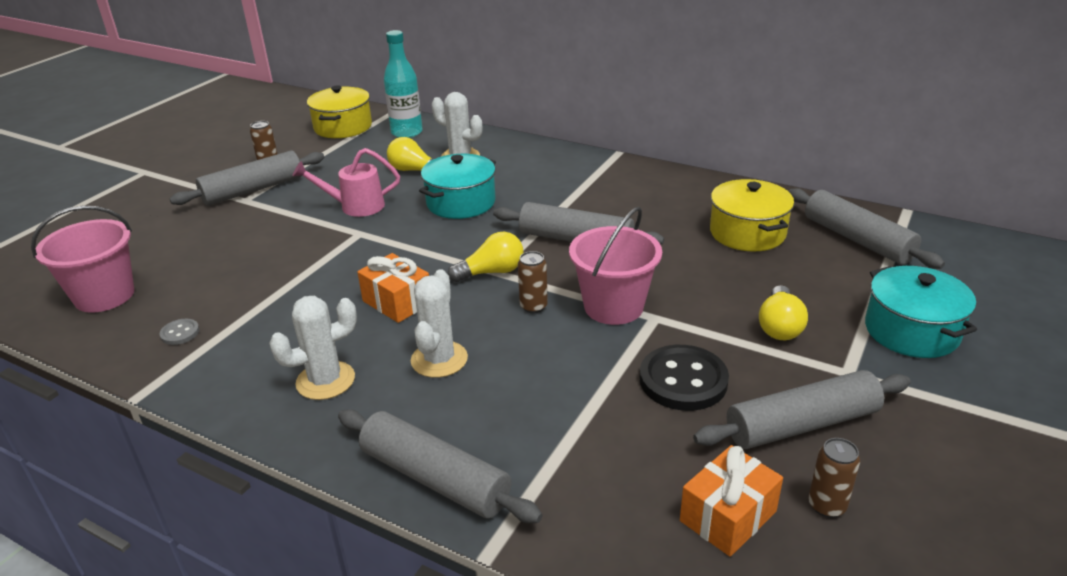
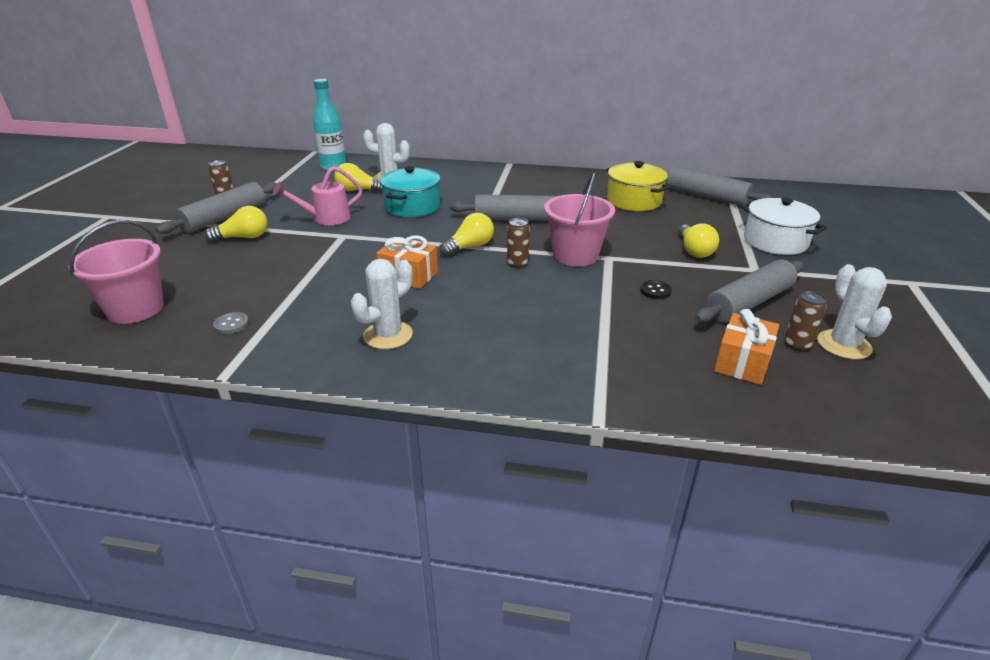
camera: 20 degrees left, 0 degrees up
(256, 220) = (243, 237): none -> yellow light bulb
(343, 127) = (275, 168): yellow pot -> none
(435, 478) = (524, 381): grey rolling pin -> none
(439, 359) = (470, 307): white cactus -> white cactus (843, 345)
(683, 380) = (655, 291): black button -> black button, size x0.47
(911, 331) = (775, 241): turquoise pot -> white pot

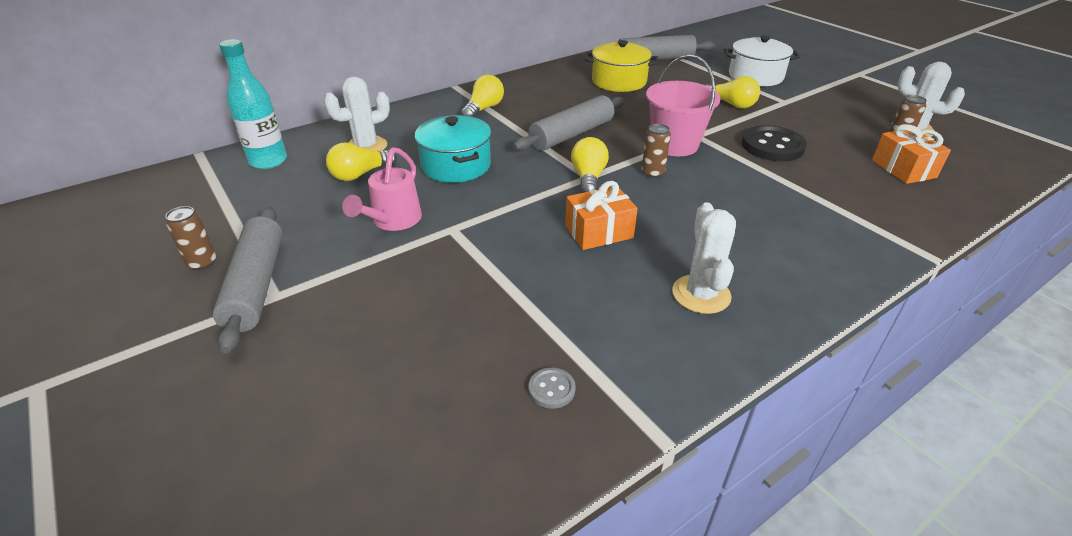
camera: 45 degrees left, 5 degrees up
(135, 309) = (399, 462): pink bucket -> none
(243, 237) = (339, 293): yellow light bulb -> yellow light bulb (484, 109)
(655, 291) = (772, 146): black button -> black button, size x2.13
(748, 302) = (828, 127): grey rolling pin -> none

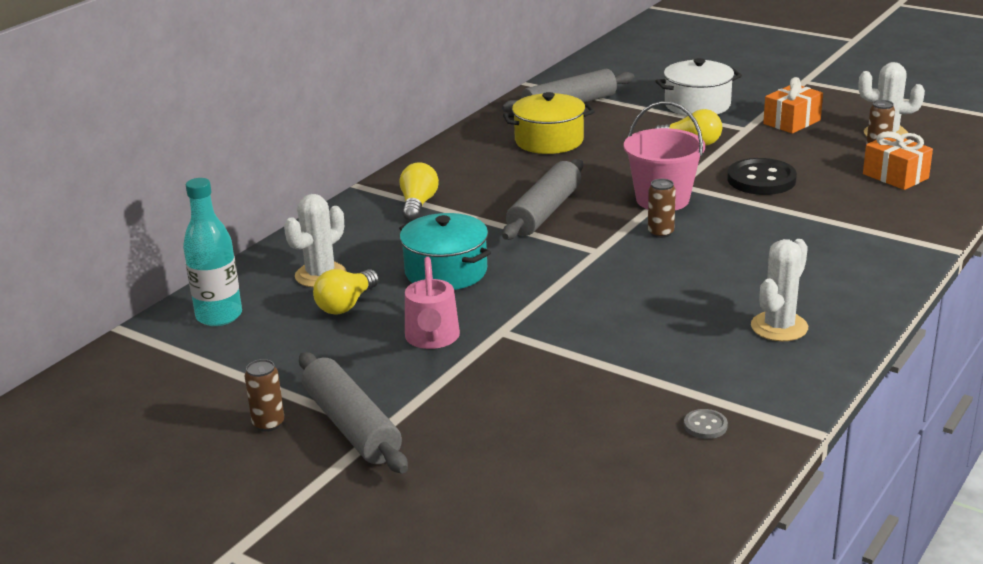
camera: 20 degrees left, 10 degrees down
(588, 178) = (599, 252): yellow light bulb -> none
(599, 232) = (649, 299): orange gift -> orange gift (792, 122)
(701, 294) = (779, 327): white cactus -> white cactus turned 60 degrees clockwise

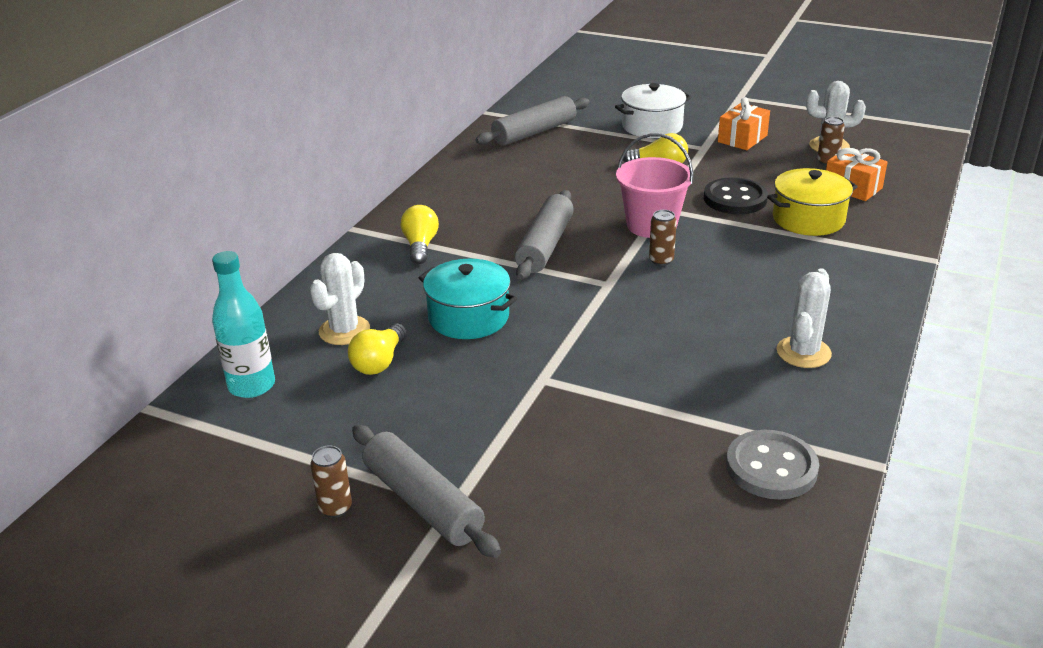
camera: 10 degrees left, 5 degrees up
(432, 339) = (476, 394): pink watering can -> none
(549, 141) = (526, 170): yellow pot -> yellow pot (808, 219)
(705, 426) = (771, 467): grey button -> grey button, size x2.13

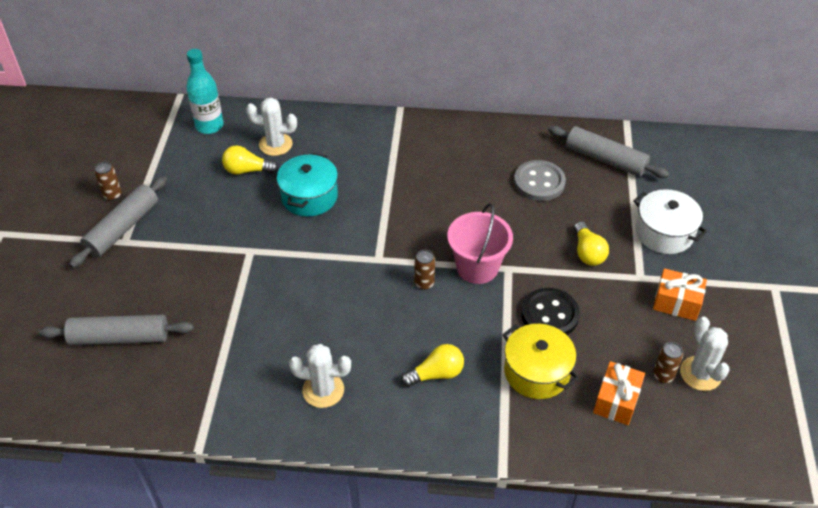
camera: 70 degrees right, 15 degrees up
(420, 246) = (390, 147): yellow light bulb -> yellow light bulb (436, 374)
(545, 245) = (418, 211): grey rolling pin -> grey rolling pin (120, 337)
(771, 467) = (184, 386): grey button -> grey button (539, 182)

